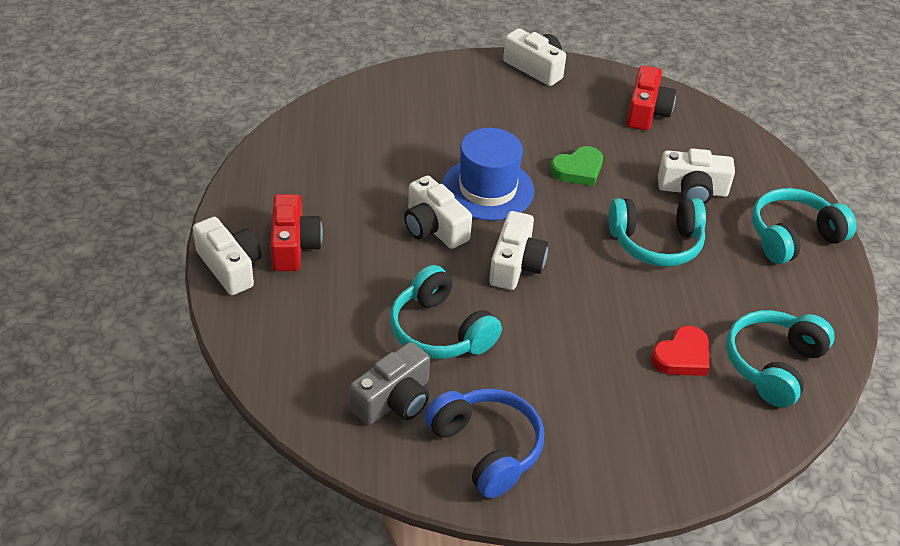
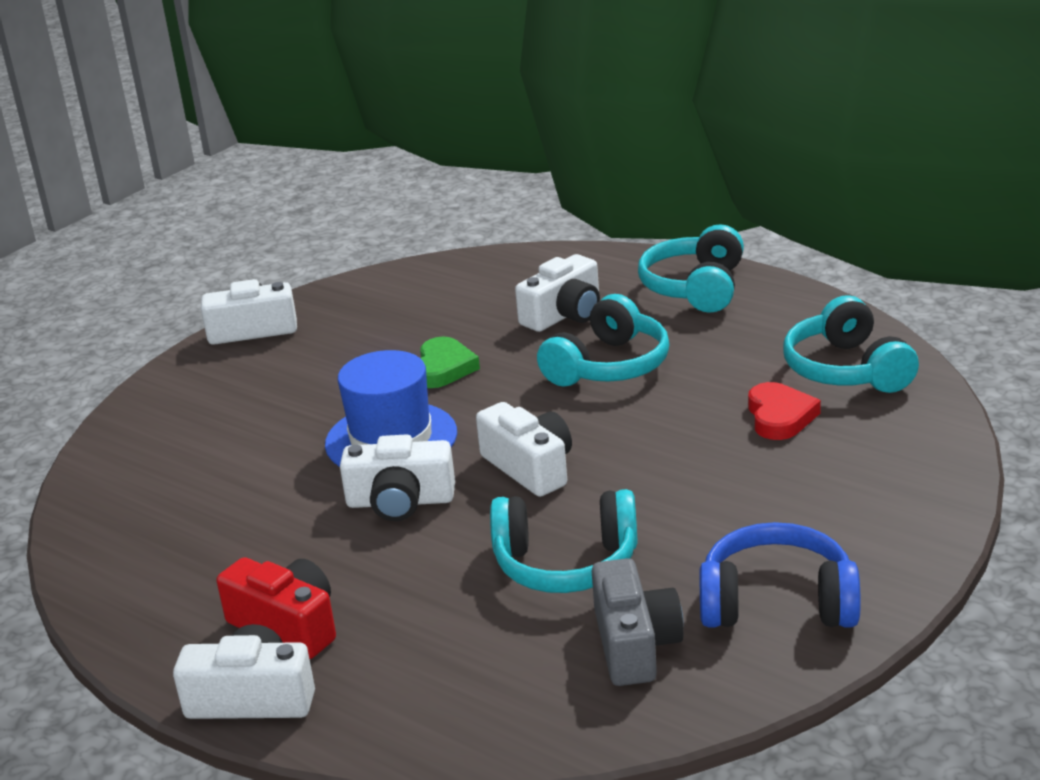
camera: 45 degrees left, 15 degrees down
(646, 111) = (418, 293): red camera -> none

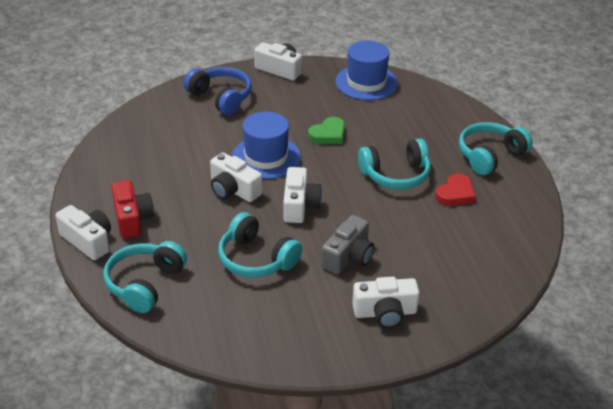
camera: 35 degrees right, 10 degrees up
(408, 287) = (366, 82): none -> blue hat
(564, 314) = (413, 136): white camera -> white camera (385, 313)
(634, 644) = (235, 311): grey camera -> grey camera (348, 257)
(777, 603) = (310, 332): blue headphones -> blue headphones (221, 98)
(780, 416) = (433, 247): red heart -> red heart (455, 194)
(847, 370) = (497, 242): turquoise headphones -> turquoise headphones (145, 284)

